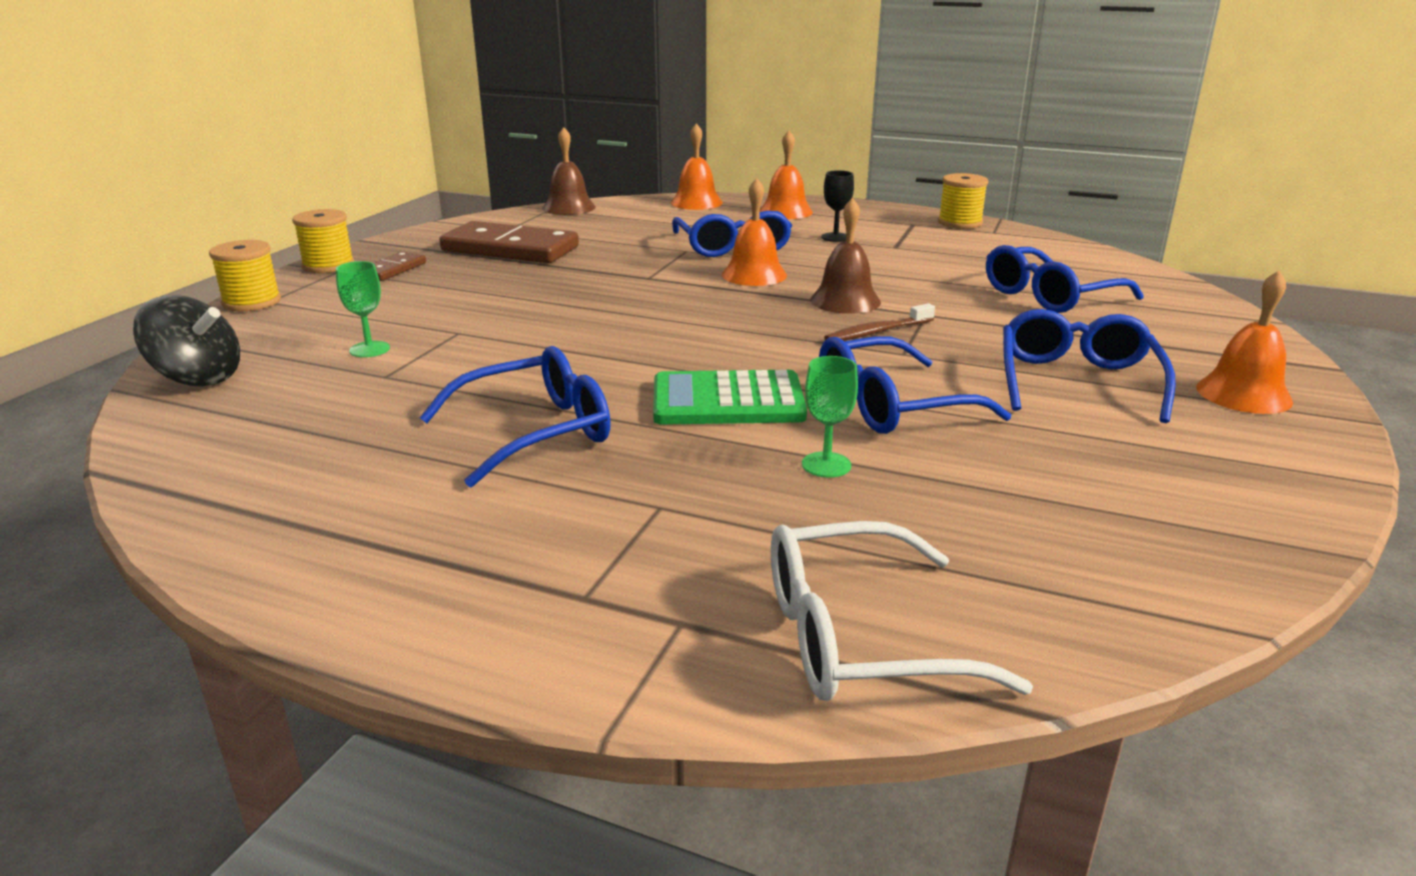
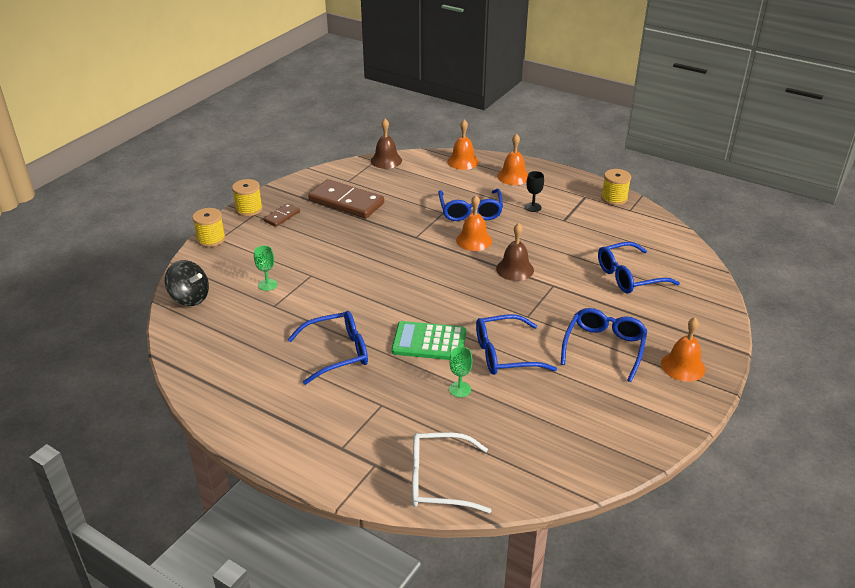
camera: 10 degrees right, 10 degrees up
(877, 332) = (521, 298): brown toothbrush -> none

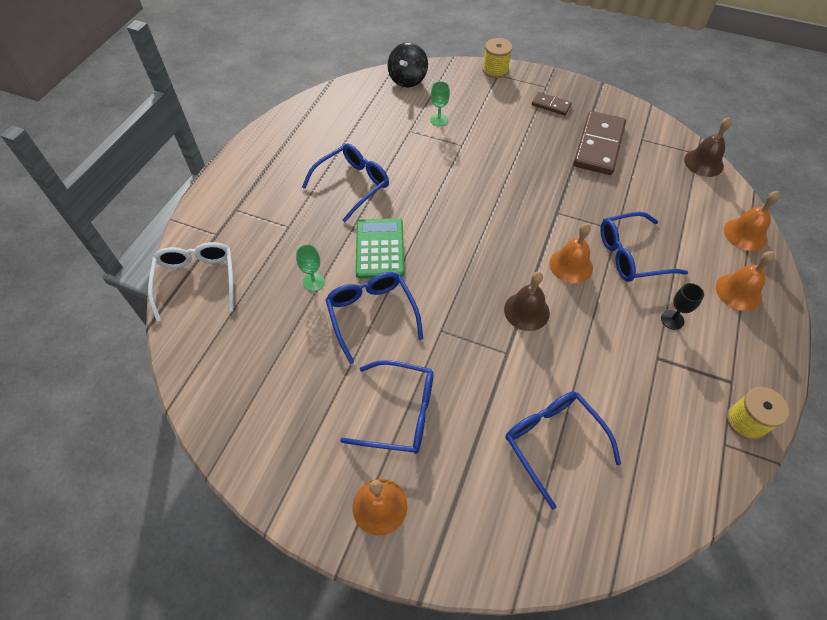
camera: 80 degrees right, 20 degrees up
(249, 209) = (553, 81): yellow spool -> none
(337, 353) = (352, 185): blue glasses -> blue glasses turned 105 degrees counterclockwise

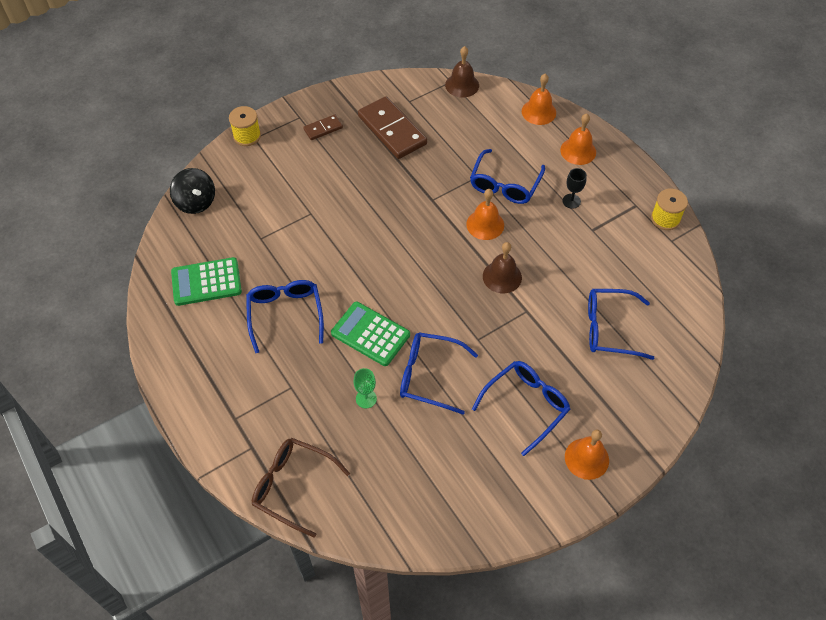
camera: 55 degrees left, 0 degrees up
(197, 280) = (293, 486): white glasses -> brown glasses
(343, 125) = (206, 282): none -> green calculator
(439, 120) = (267, 211): green goblet -> none

